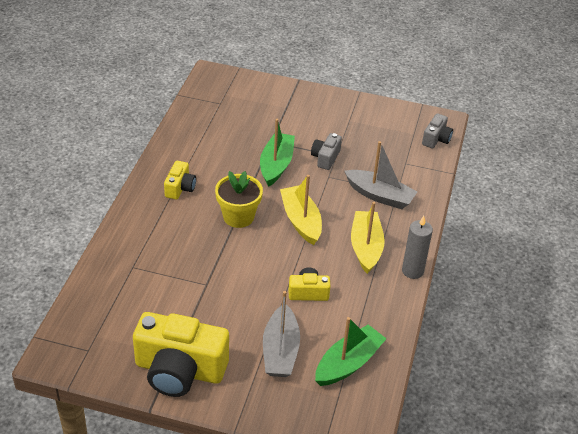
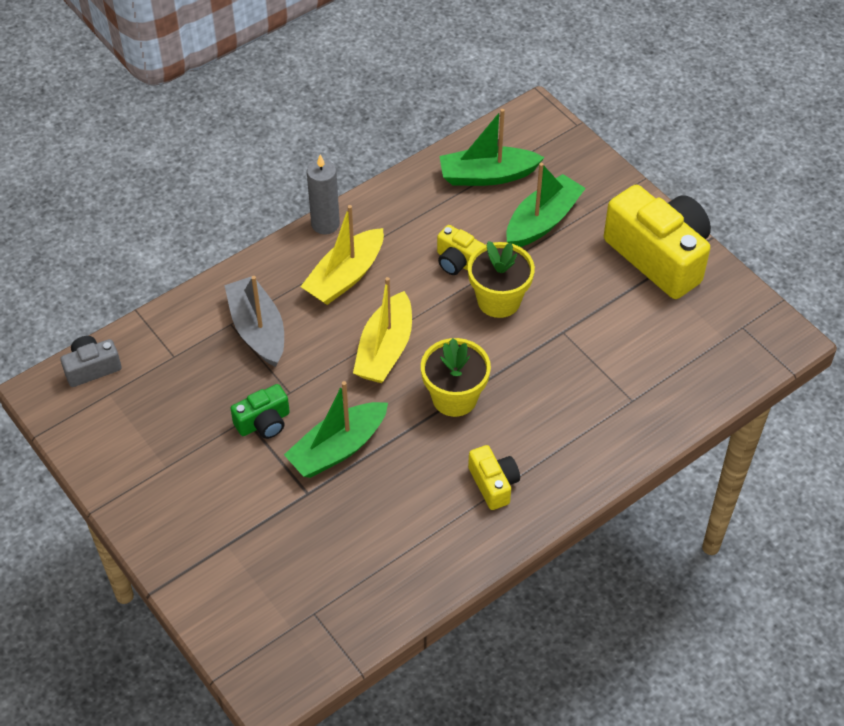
camera: 140 degrees left, 10 degrees up
(180, 188) = (493, 484): yellow camera -> yellow camera turned 105 degrees clockwise
(262, 282) = (499, 300): none -> yellow flower pot
(280, 351) = (542, 221): grey boat -> green boat
(325, 158) = (264, 422): grey camera -> green camera

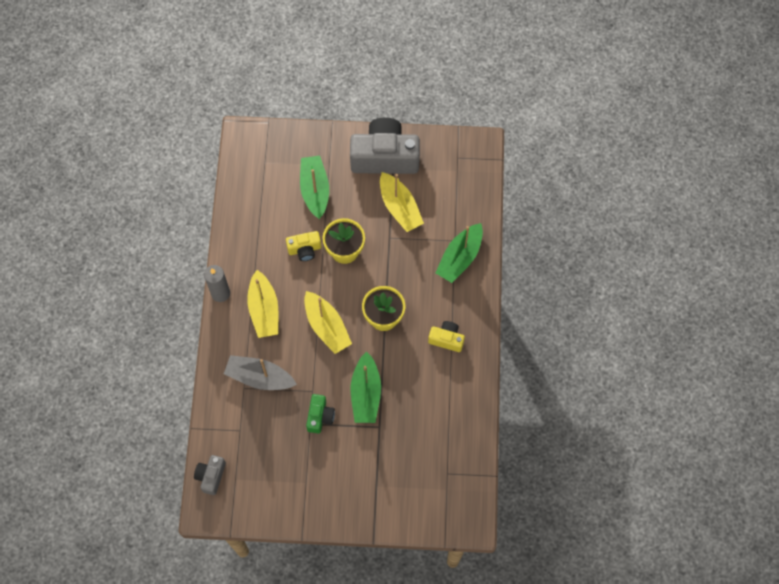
camera: 50 degrees left, 15 degrees up
(487, 175) = (261, 191): green boat -> green boat (460, 257)
(612, 315) = (399, 207): none -> yellow boat
(659, 256) = (385, 157): yellow camera -> grey camera

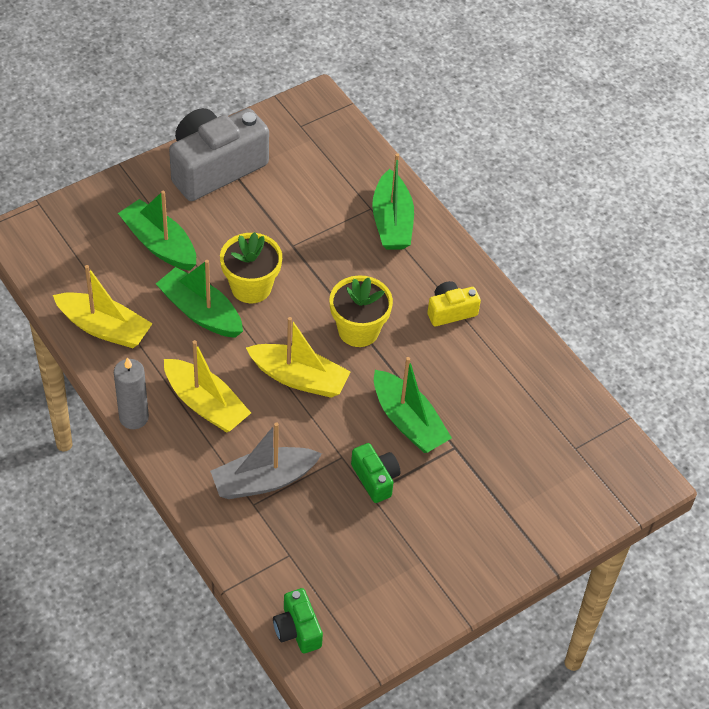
camera: 40 degrees left, 15 degrees down
(211, 476) = (297, 629): grey camera -> green camera
(304, 249) = (200, 312): yellow camera -> green boat
(399, 207) = (278, 209): yellow boat -> yellow boat (104, 328)

